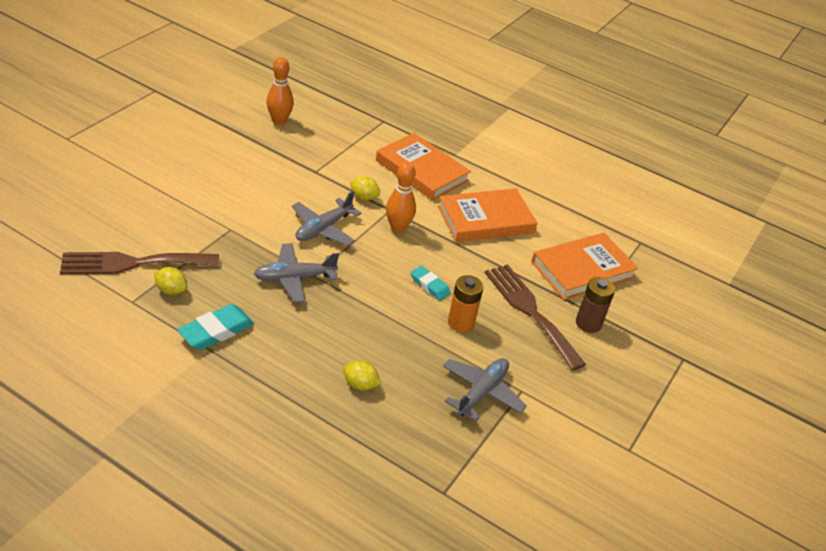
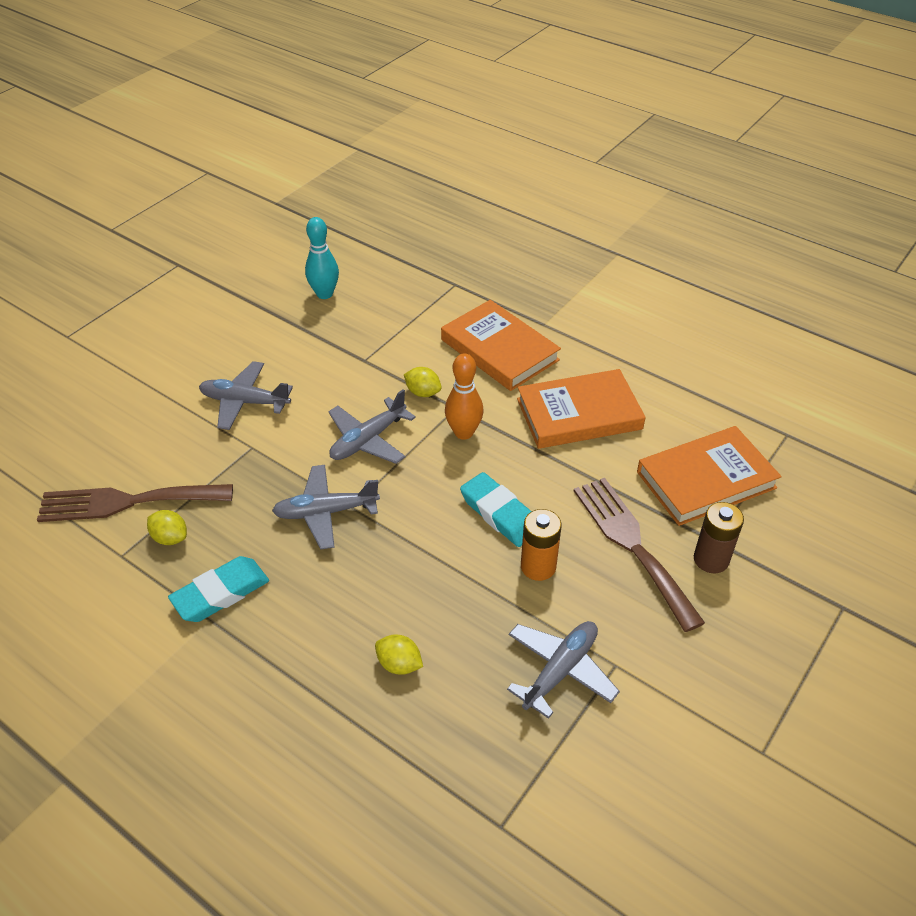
camera: 10 degrees right, 5 degrees up
(222, 196) = (245, 402): none -> grey plane
(279, 121) = (324, 294): orange bowling pin -> turquoise bowling pin
(430, 285) = (500, 514): turquoise eraser -> turquoise eraser, size x1.56

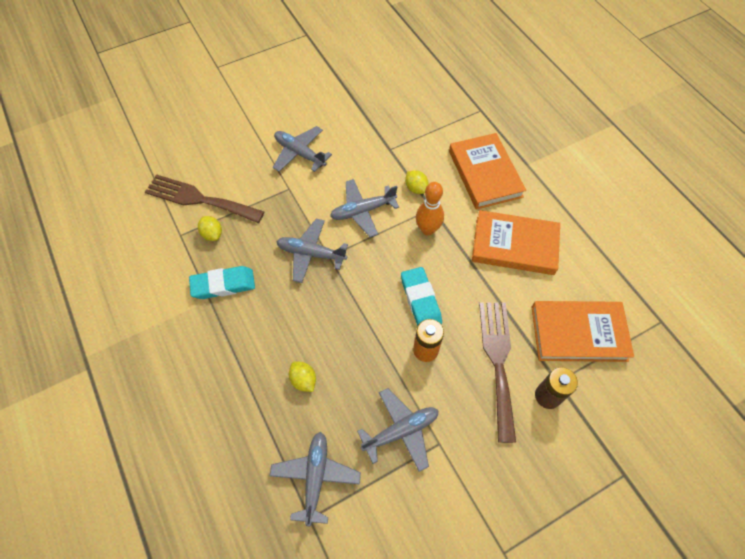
camera: 25 degrees right, 15 degrees up
(324, 294) = (388, 88): turquoise bowling pin -> none
(481, 773) = (315, 477): none -> grey plane

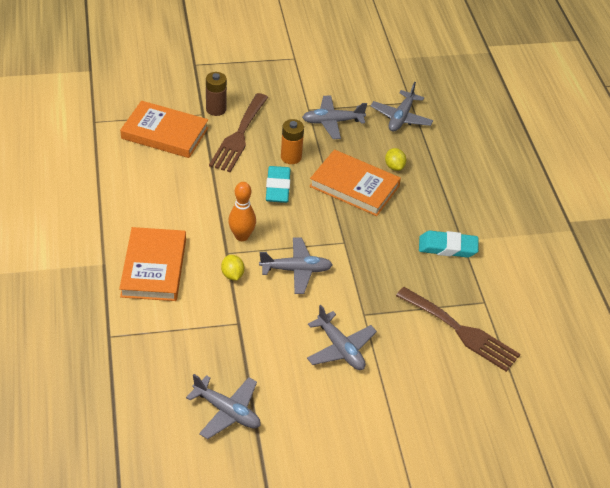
camera: 165 degrees left, 15 degrees down
(212, 234) = (452, 293): yellow lemon -> none
(311, 254) = (360, 248): grey plane -> grey plane (227, 411)
(514, 245) = (170, 201): orange book -> orange book (354, 186)

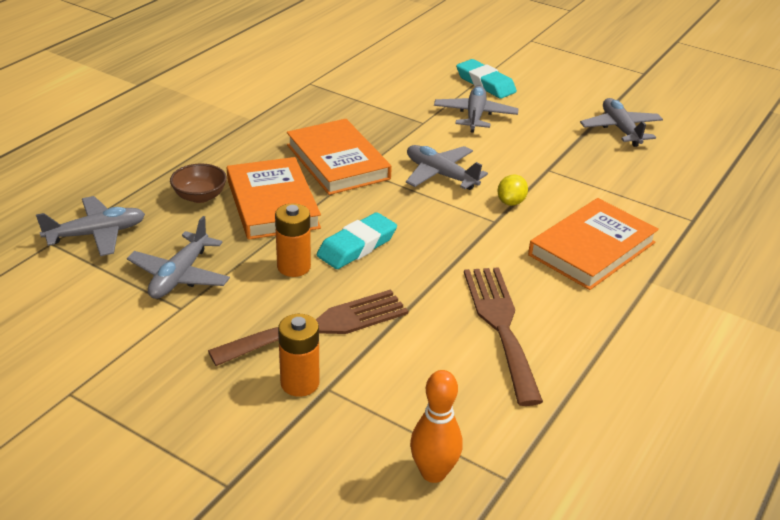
camera: 135 degrees left, 10 degrees down
(165, 133) = (416, 392): orange book -> orange book (337, 162)
(216, 109) = (300, 383): brown battery -> orange battery
(241, 236) = (460, 226): orange bowling pin -> orange bowling pin (433, 473)
(332, 122) = (180, 276): grey plane -> grey plane turned 75 degrees clockwise
(394, 166) = (200, 196): yellow lemon -> brown bowl
(447, 247) = (273, 121): turquoise eraser -> turquoise eraser (485, 83)
(461, 331) = (359, 80): brown fork -> brown fork (501, 326)

